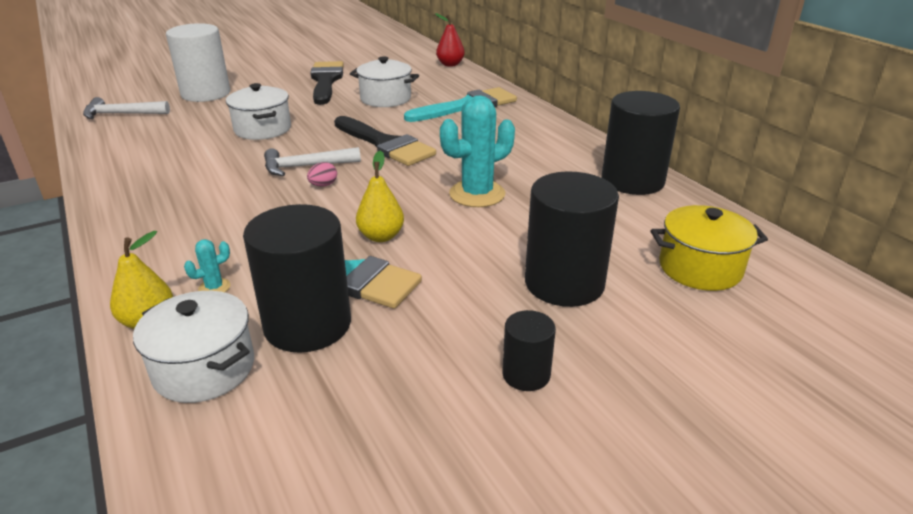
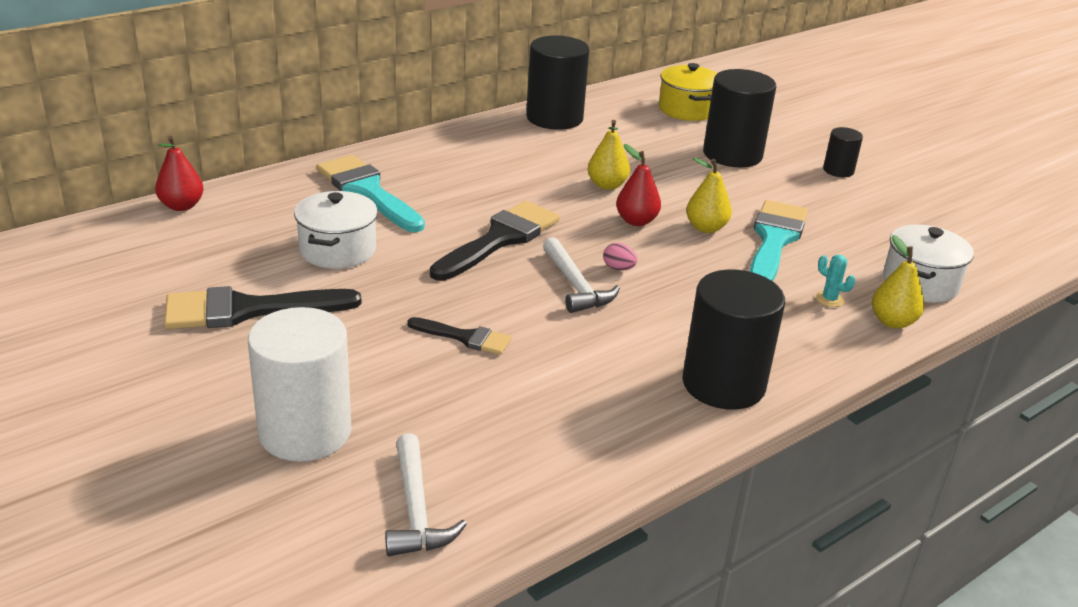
camera: 100 degrees left, 0 degrees up
(262, 129) = (465, 337): white pot -> black brush
(307, 324) = (845, 248): black cylinder -> black cylinder (723, 384)
(403, 201) = (636, 221): none -> red pear
(477, 194) = (607, 185): turquoise cactus -> yellow pear

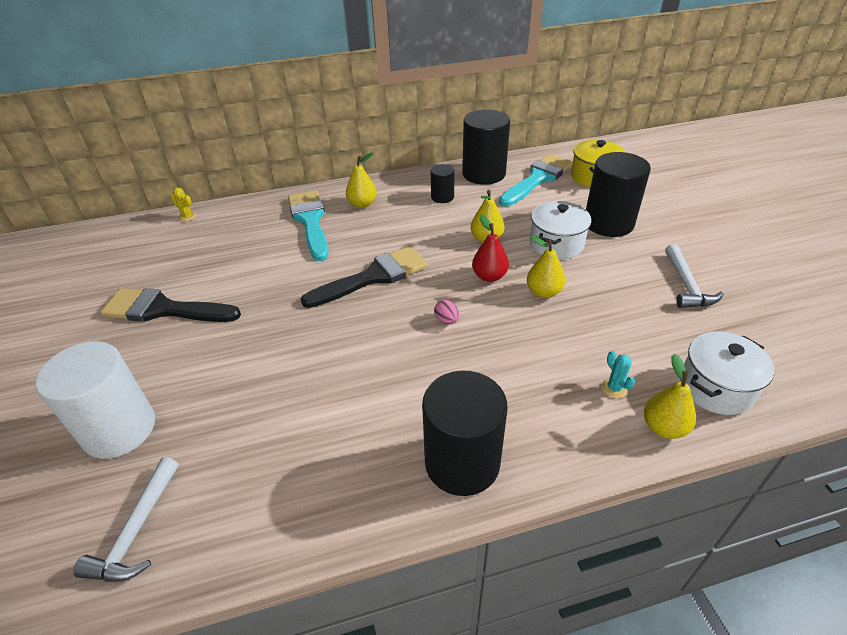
camera: 25 degrees right, 10 degrees up
(181, 206) = (187, 217): red pear -> yellow cactus
(338, 250) = (256, 268): white pot -> white pot (556, 244)
(423, 166) = (362, 204): none -> yellow pear
(465, 337) = (288, 365): black brush -> none
(576, 286) = (402, 331): white hammer -> white hammer (686, 285)
(774, 240) = (597, 315): turquoise brush -> turquoise brush (538, 179)
(838, 170) = (697, 251): black cylinder -> black cylinder (442, 197)

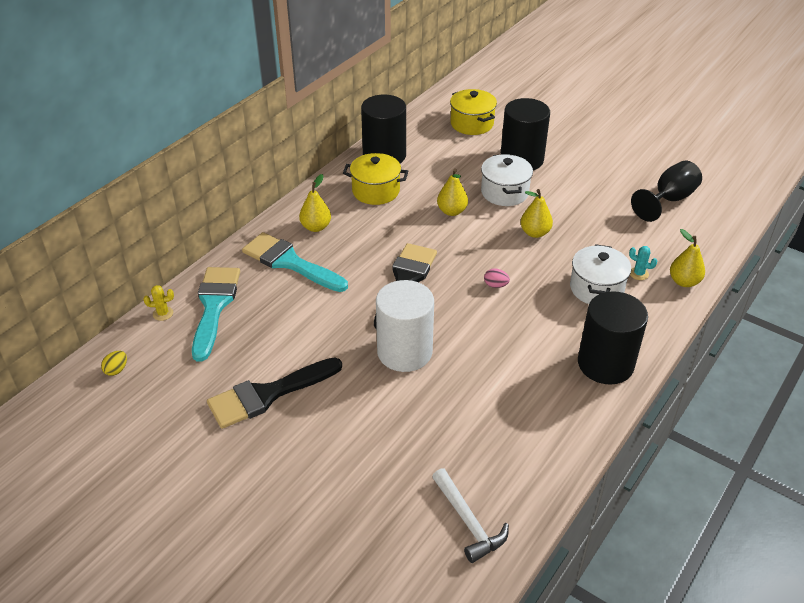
camera: 40 degrees left, 0 degrees up
(112, 239) = (116, 370): none -> yellow egg
(119, 429) = (365, 484): white cylinder -> white cylinder (404, 352)
(442, 197) = (376, 191): black cylinder -> yellow pot
(489, 276) = (487, 239): red pear -> none
(538, 179) = (432, 142): turquoise brush -> turquoise brush (214, 306)
(686, 285) = (613, 185): white hammer -> none
(716, 387) = (687, 244): white pot -> white pot (596, 288)
(742, 329) = (669, 200): none -> black goblet

